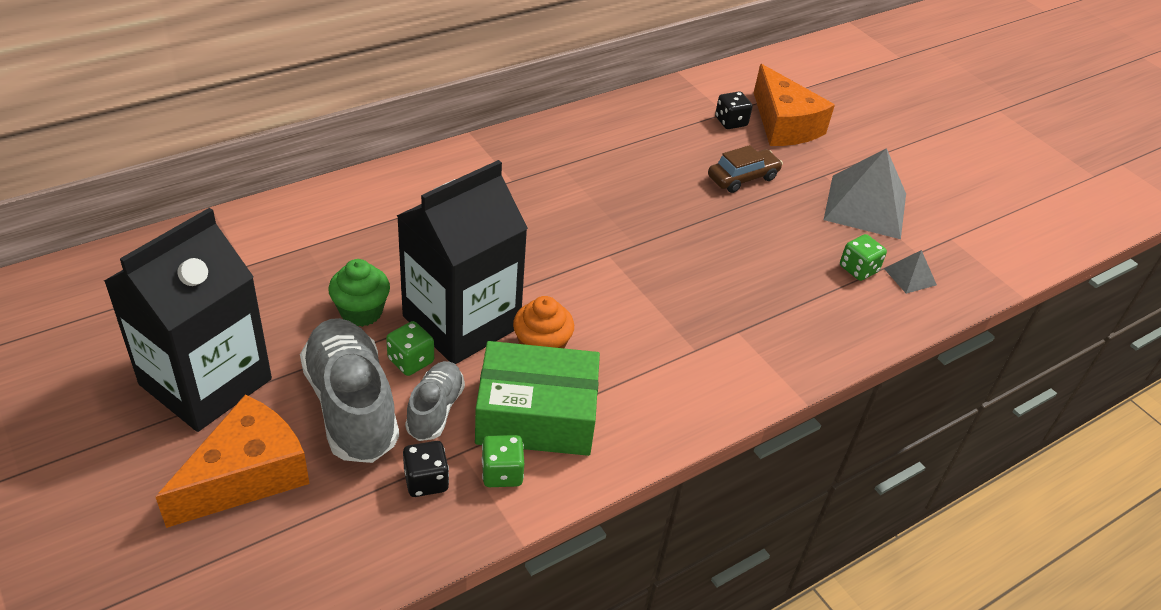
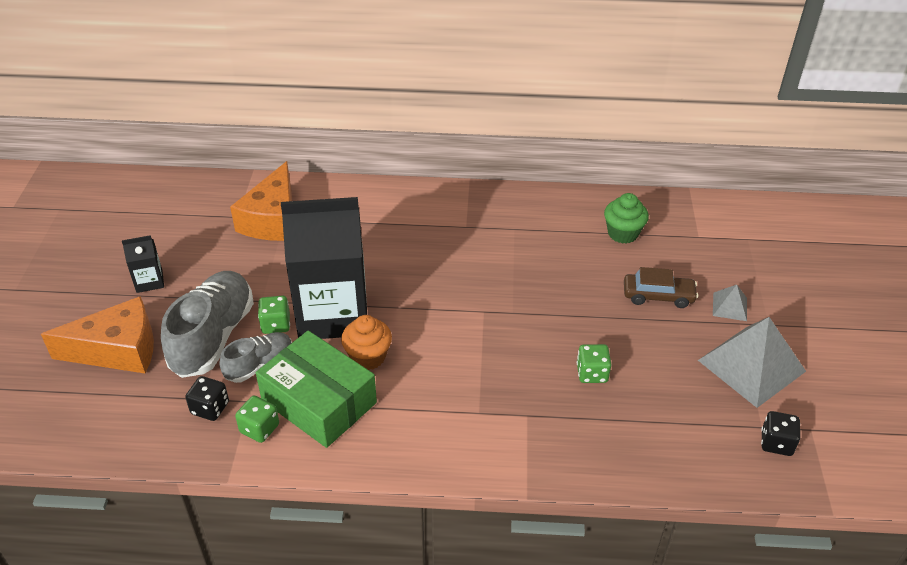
camera: 40 degrees right, 0 degrees up
(206, 382) = (149, 281): black carton -> black carton, size x0.41
(361, 312) = (277, 277): green cupcake -> green cupcake (622, 233)
(731, 122) = (695, 246): black dice -> black dice (776, 443)
(784, 125) = (744, 266): orange cheese -> orange cheese (273, 219)
(858, 269) = (687, 415): green dice -> green dice (592, 373)
(910, 276) = (731, 443): grey pyramid -> grey pyramid (729, 306)

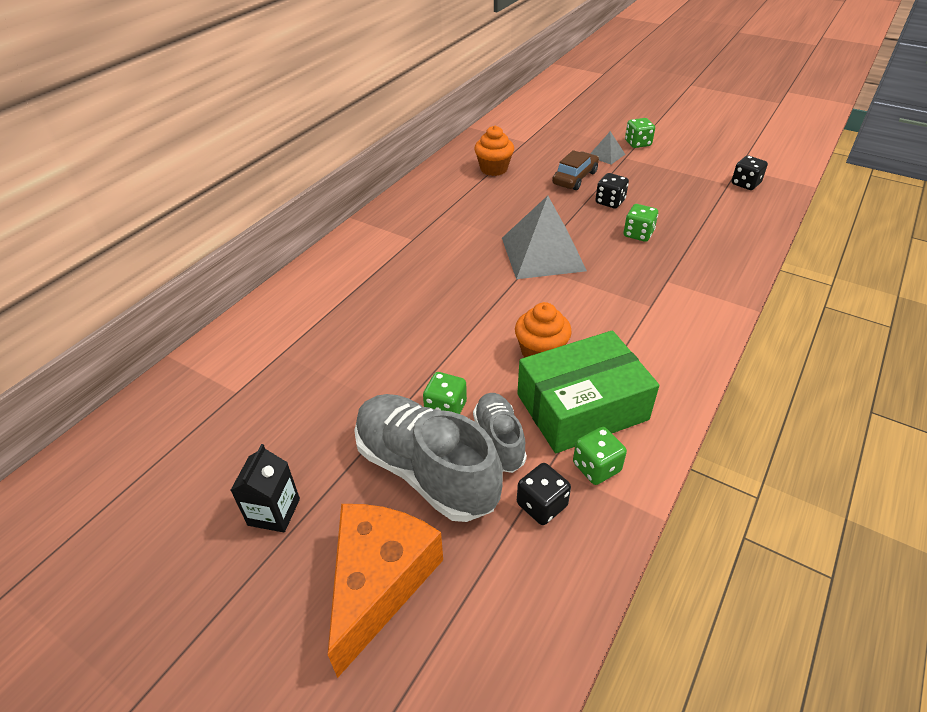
camera: 60 degrees left, 0 degrees up
(273, 219) = (273, 363): orange cheese -> none
(333, 313) = (461, 359): black carton -> none
(622, 233) = (493, 169): green cupcake -> orange cupcake
(635, 336) = (610, 202): none -> black dice
(751, 365) = (669, 167): grey pyramid -> grey pyramid (543, 253)
(782, 325) = (637, 143): none -> green dice

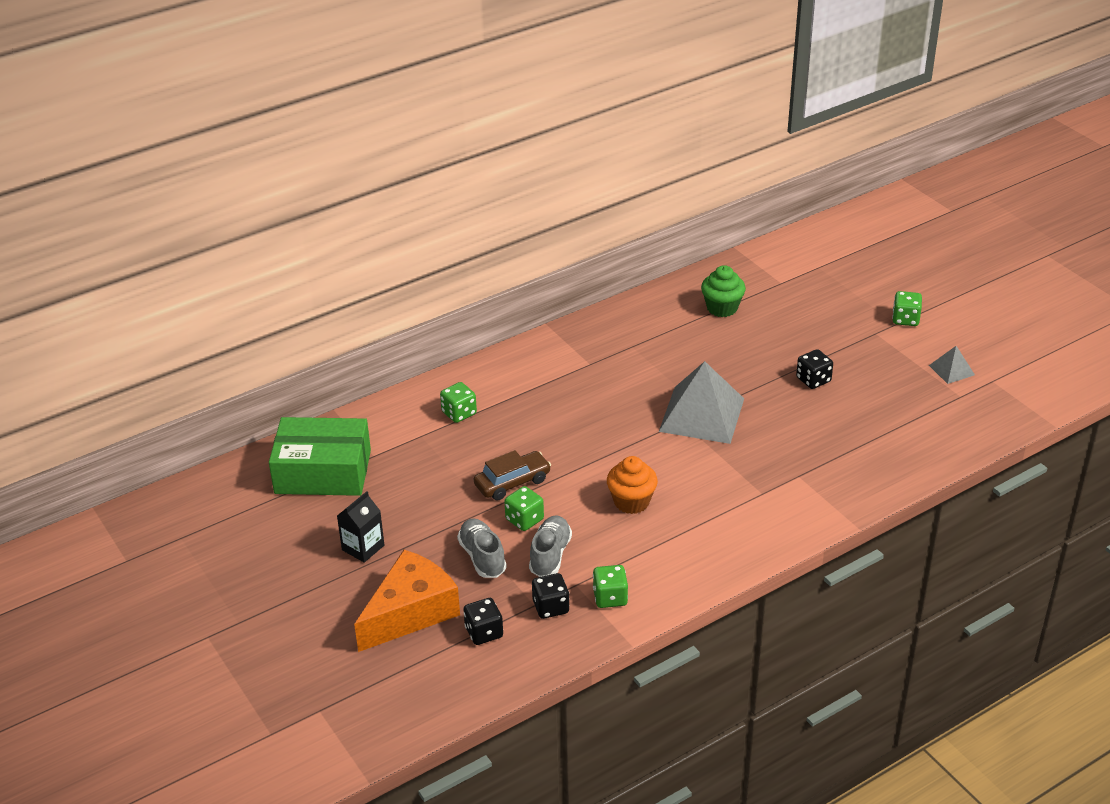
camera: 25 degrees right, 5 degrees down
(426, 470) = (482, 557): grey shoe -> grey shoe, size x0.56
(493, 169) = (722, 308): orange cupcake -> green cupcake
(575, 178) = (799, 342): brown car -> brown car (512, 483)
(582, 407) = (633, 553): green box -> green box (323, 472)
(606, 155) = (857, 324): grey pyramid -> grey pyramid (951, 370)
(638, 234) = (812, 422): green dice -> green dice (459, 413)
(745, 184) = (980, 401): black dice -> black dice (484, 632)

